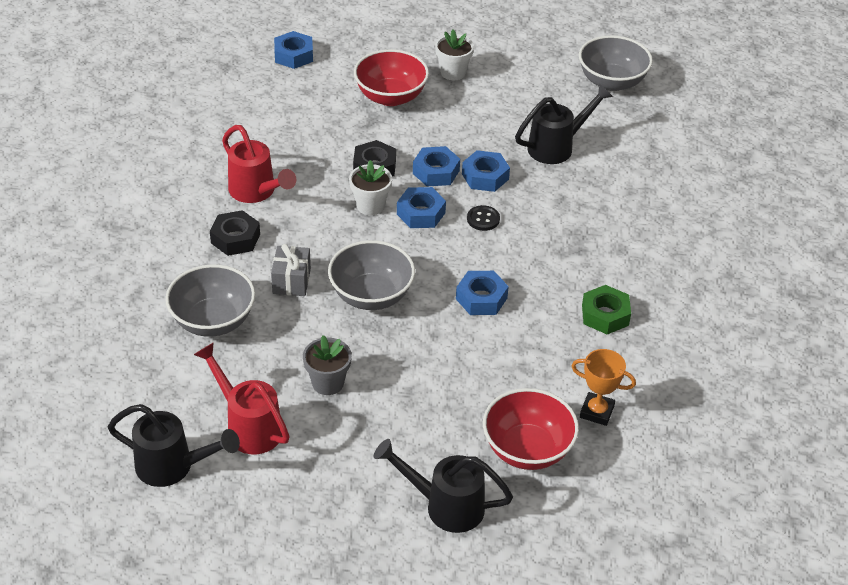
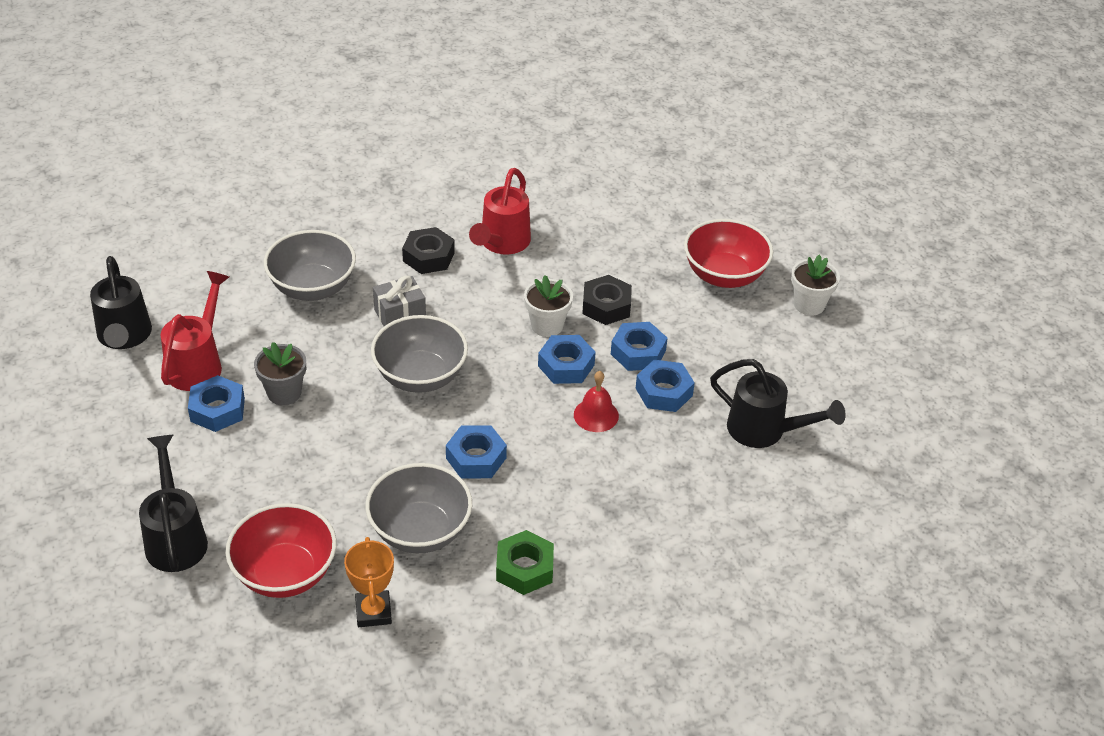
camera: 60 degrees right, 0 degrees up
(293, 55) = (721, 186): blue nut -> blue nut (217, 410)
(483, 219) = (596, 415): black button -> red bell
(611, 82) = (925, 437): grey bowl -> grey bowl (420, 531)

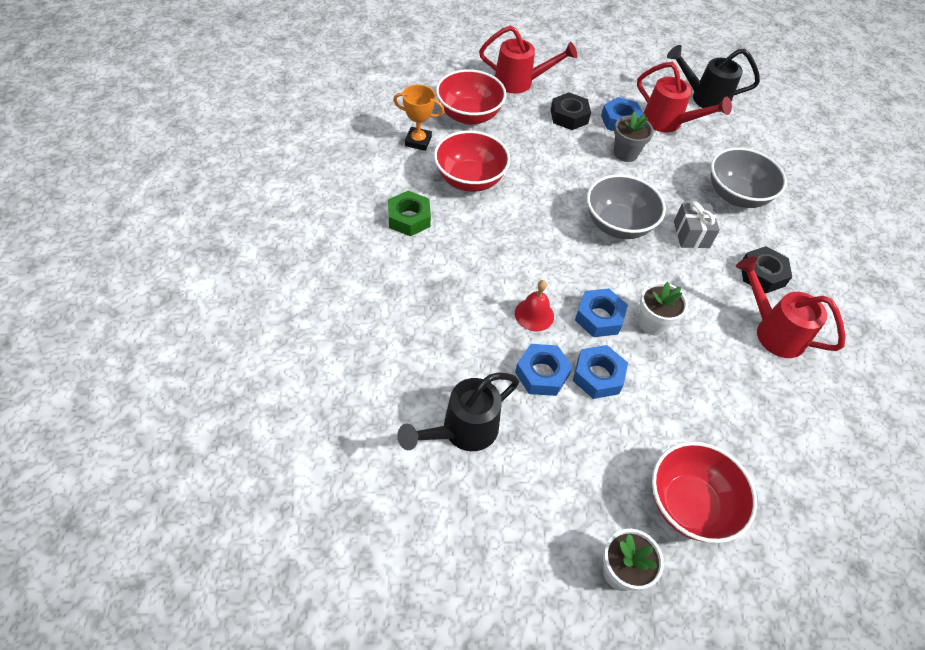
camera: 110 degrees right, 10 degrees up
(175, 537) = (520, 82): black watering can -> red watering can
(420, 531) = (469, 179): grey bowl -> red bowl
(476, 458) = (521, 228): blue nut -> none
(606, 306) = (667, 377): black nut -> black nut (569, 116)

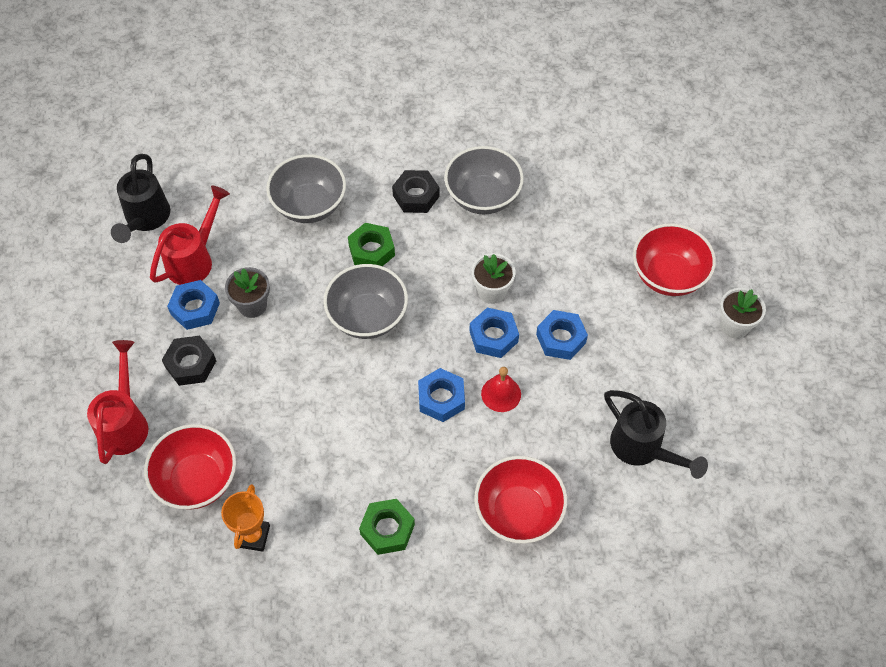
camera: 90 degrees left, 5 degrees up
(469, 179) = (315, 469): red bowl -> red bowl (518, 512)
(542, 374) = (568, 385): blue nut -> blue nut (441, 398)
(691, 234) = (371, 250): grey gift -> green nut
(772, 331) = (483, 197): red watering can -> grey bowl

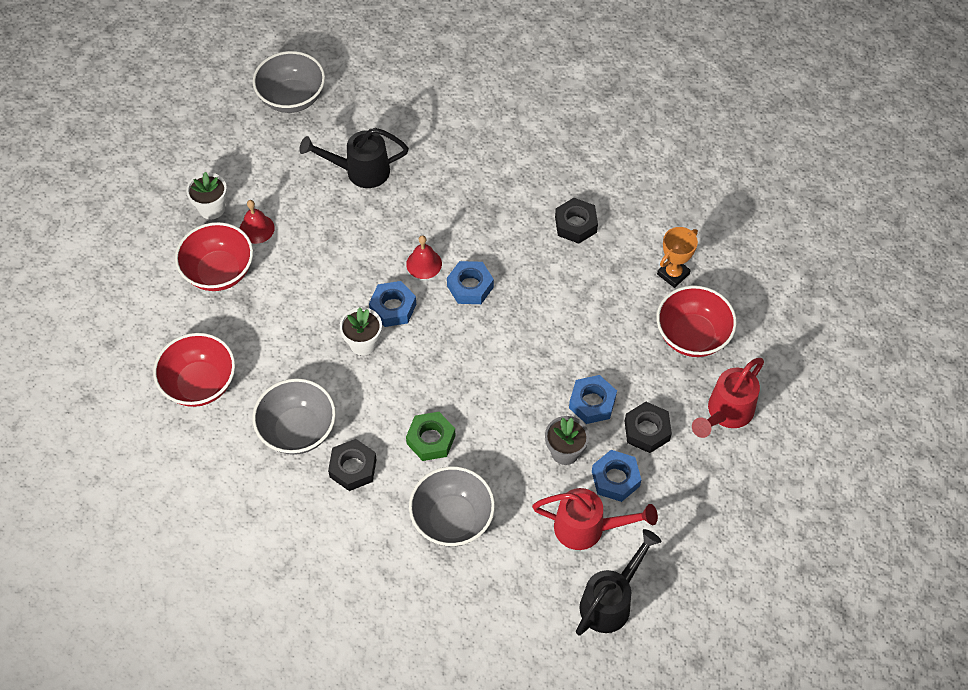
camera: 145 degrees left, 0 degrees up
(195, 259) = (588, 528): red watering can -> red watering can turned 150 degrees counterclockwise
(367, 317) = (477, 383): grey bowl -> grey bowl (292, 98)
(387, 529) = (575, 224): green nut -> black nut
(518, 512) = (478, 184): red bowl -> red bowl (200, 384)
(561, 338) = (344, 275): blue nut -> blue nut (592, 403)
(643, 449) = (359, 171): black watering can -> black watering can turned 90 degrees counterclockwise
(677, 332) = (256, 229): none -> red bell

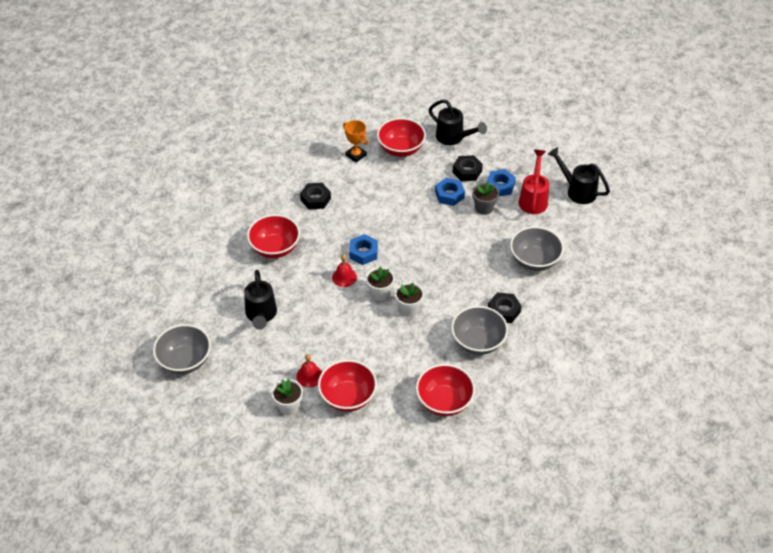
camera: 90 degrees left, 10 degrees down
(393, 308) = (380, 293): blue nut -> white flower pot
(431, 439) = (480, 271): green nut -> none
(479, 180) = (275, 248): none -> red bowl
(725, 414) = (454, 138): red watering can -> black watering can

